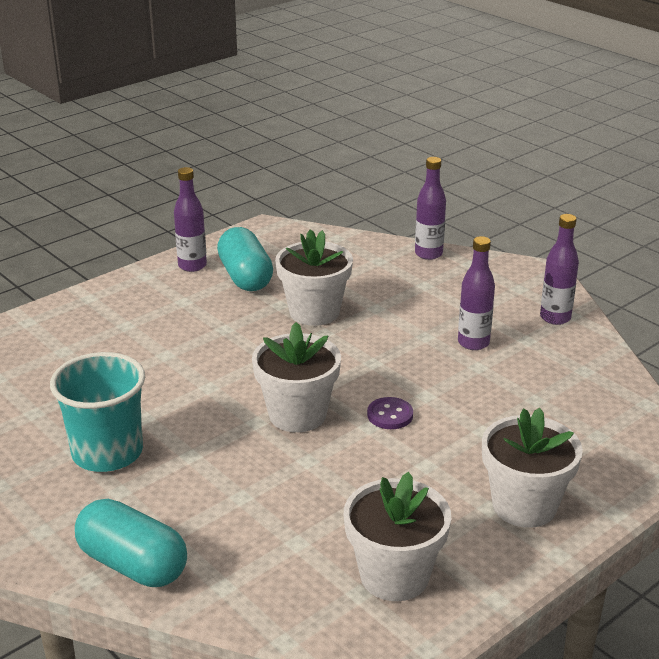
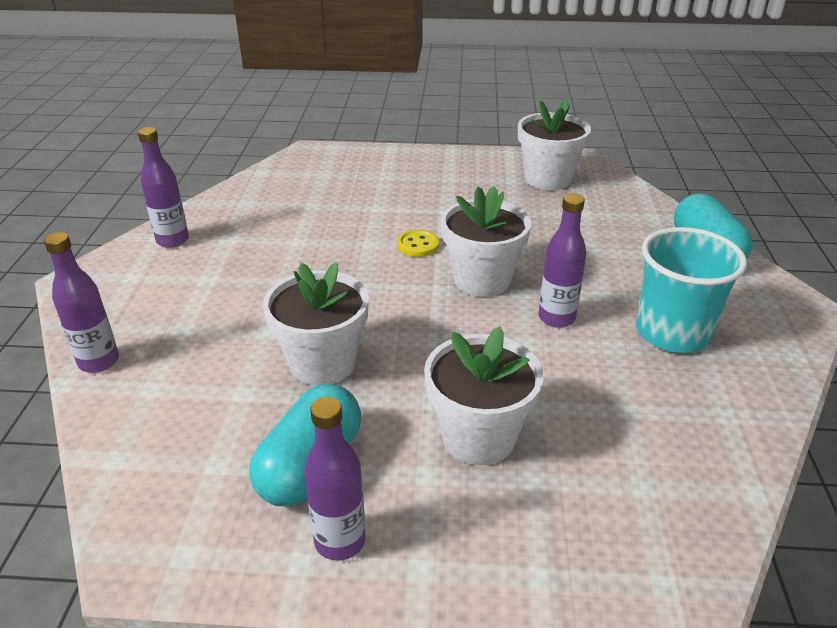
camera: 135 degrees left, 5 degrees up
(390, 415) = (418, 245): purple button -> yellow button
(473, 343) = (265, 257): purple bottle -> purple bottle (556, 318)
(524, 505) = (429, 170): white flower pot -> white flower pot (478, 437)

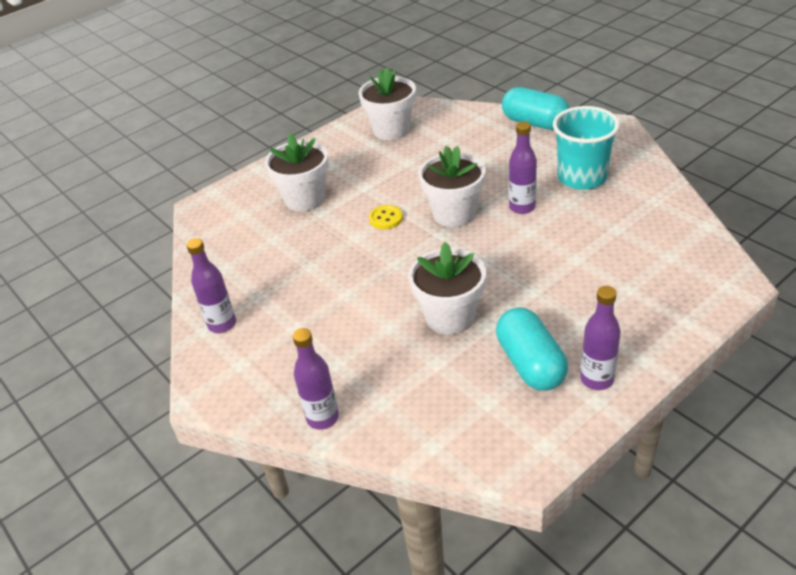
camera: 40 degrees left, 5 degrees up
(478, 437) = (579, 289): white flower pot -> white flower pot (305, 199)

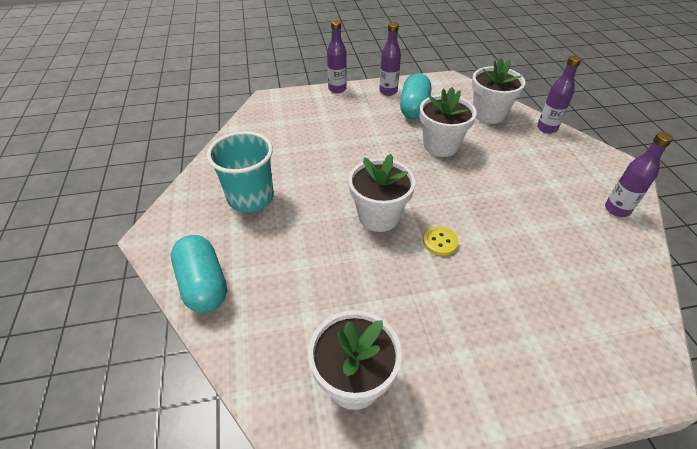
camera: 155 degrees left, 5 degrees up
(305, 199) = (514, 313): white flower pot -> white flower pot (489, 114)
(522, 207) = (323, 195): purple bottle -> purple bottle (337, 89)

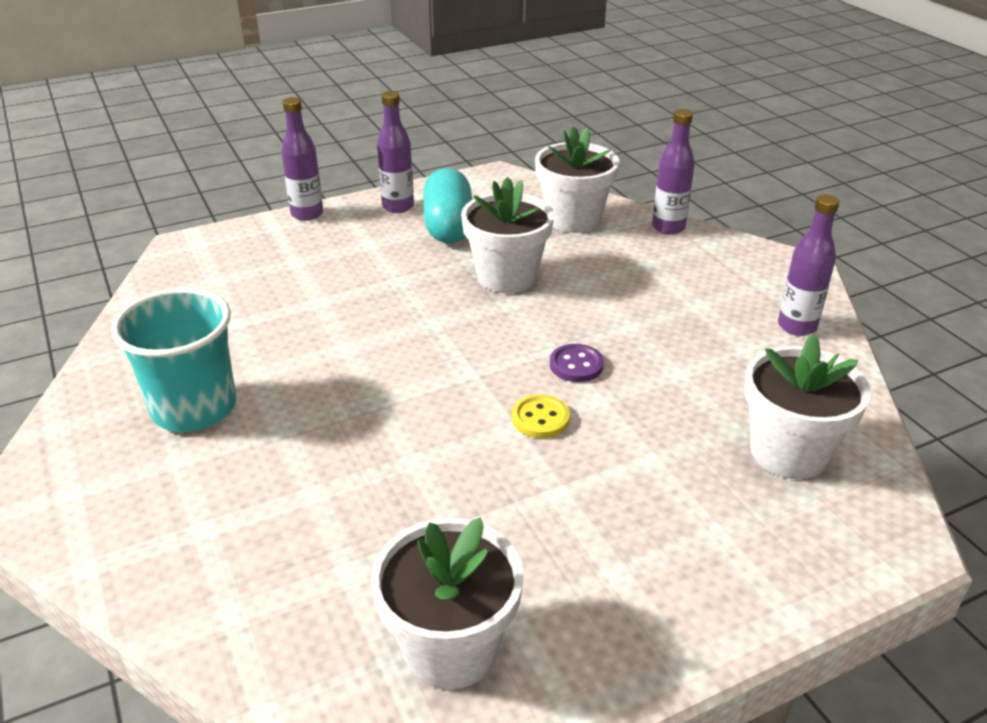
camera: 15 degrees left, 10 degrees down
(203, 284) = (144, 559): turquoise capsule -> none
(379, 216) = (430, 398): white flower pot -> white flower pot (788, 452)
(469, 210) = (576, 365): none -> purple button

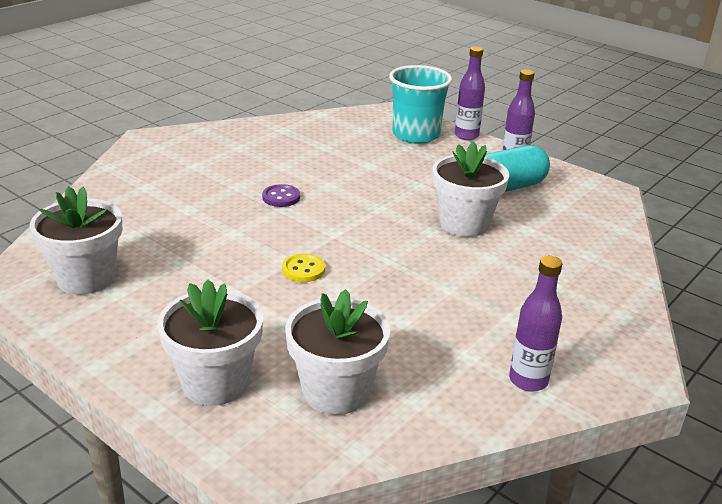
camera: 65 degrees right, 5 degrees down
(194, 408) = (239, 157): turquoise cup -> turquoise cup (416, 135)
(573, 219) = (582, 236): white flower pot -> white flower pot (215, 382)
(576, 365) = (376, 273): purple button -> purple button (281, 197)
(668, 227) = (625, 286): purple bottle -> none

